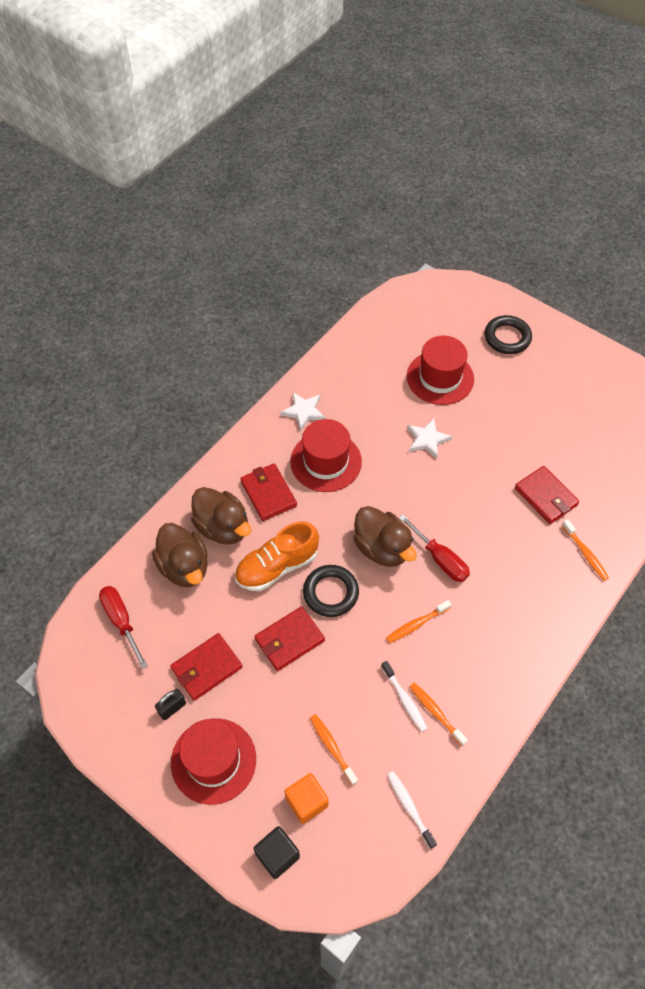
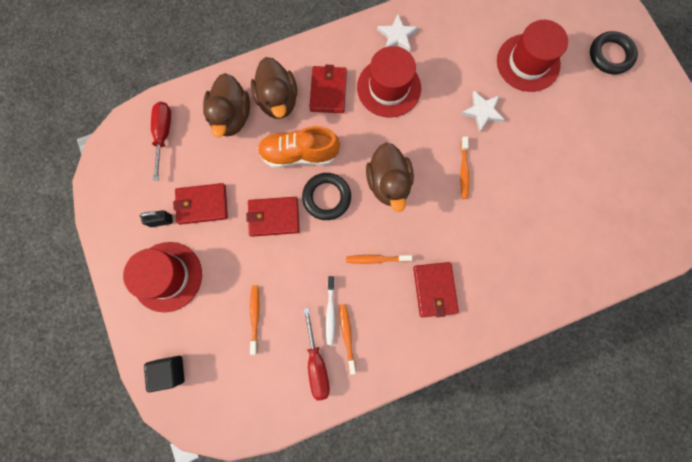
camera: 30 degrees right, 20 degrees up
(306, 802) = (213, 345): orange cube -> none
(409, 807) = (283, 394): white toothbrush -> none
(440, 559) = (428, 217): red screwdriver -> red screwdriver (316, 363)
(545, 497) = (549, 212): red wallet -> red wallet (434, 289)
(585, 553) = (550, 278): orange toothbrush -> orange toothbrush (463, 171)

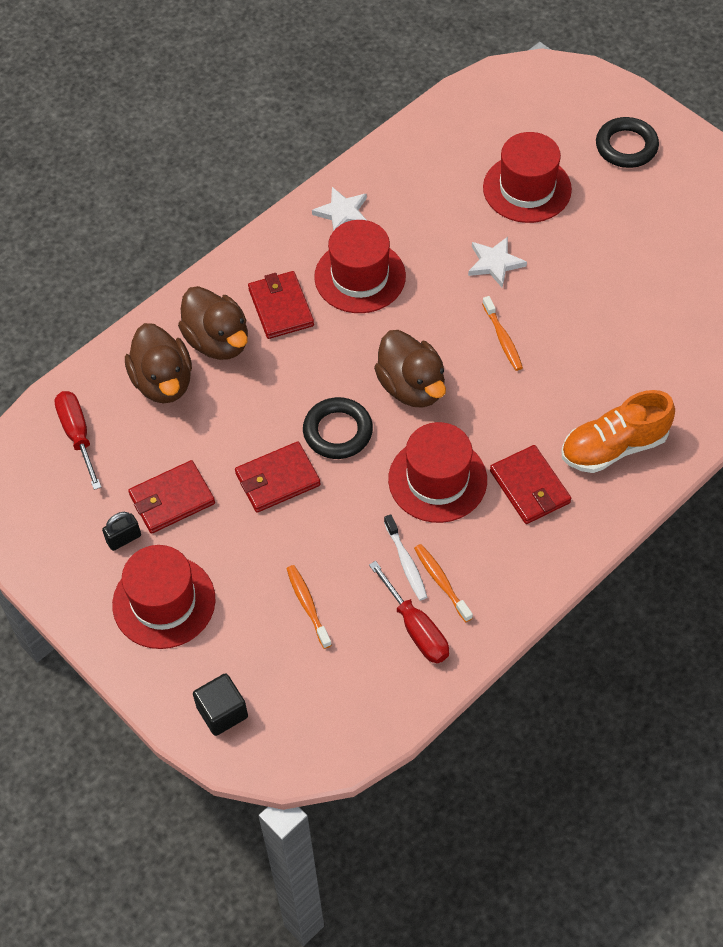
camera: 20 degrees left, 20 degrees down
(299, 154) = (276, 394): orange shoe -> orange shoe (613, 447)
(376, 259) = (437, 479): orange toothbrush -> red hat

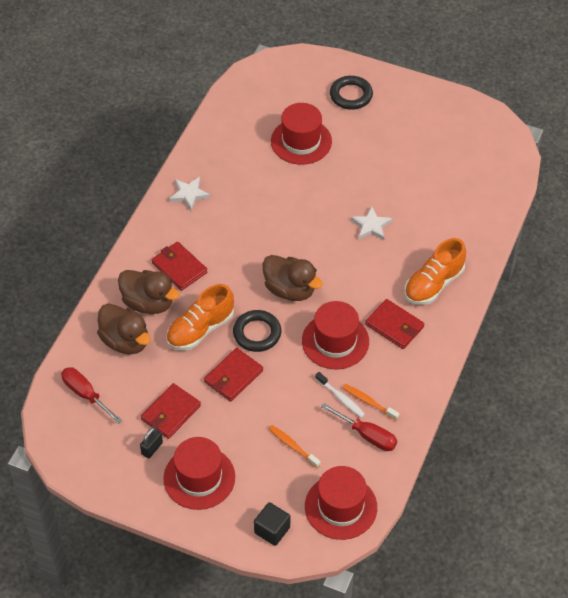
camera: 25 degrees left, 5 degrees down
(266, 400) = (200, 329): none -> orange shoe
(360, 276) = (221, 231): red hat -> red hat (341, 507)
(495, 263) = (304, 195): white star -> white star (371, 226)
(503, 338) = (332, 240): orange toothbrush -> none

